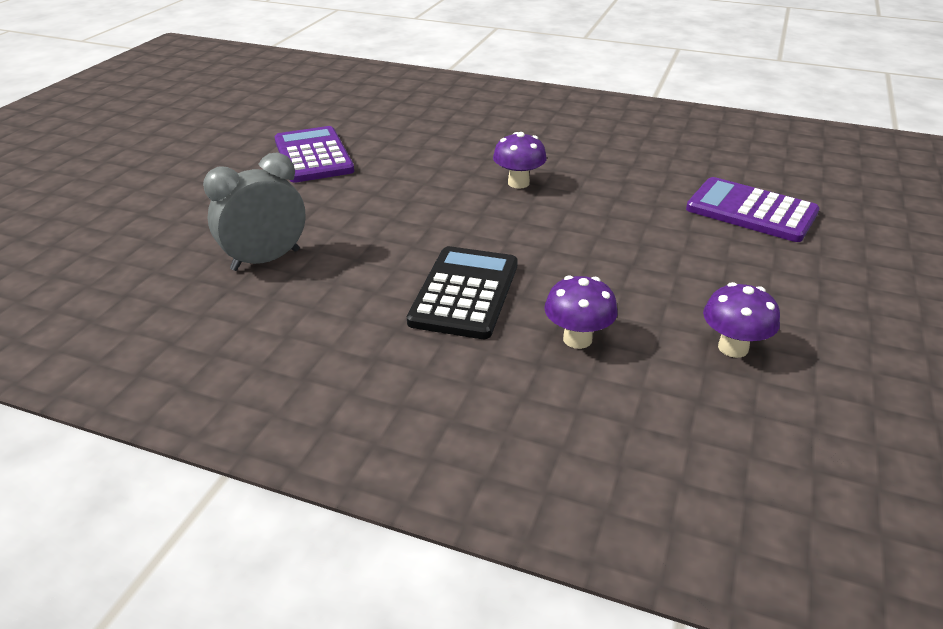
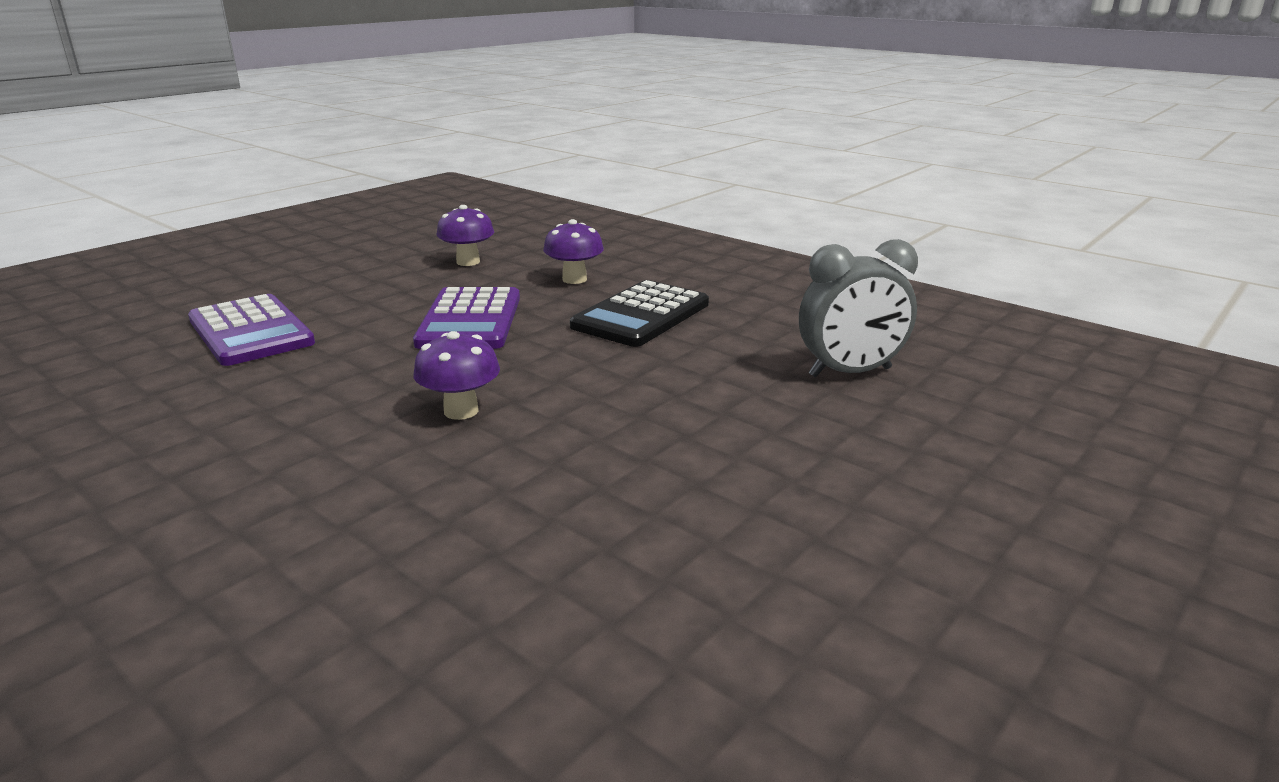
camera: 160 degrees left, 10 degrees down
(313, 156) = (779, 538): purple calculator -> purple calculator (470, 320)

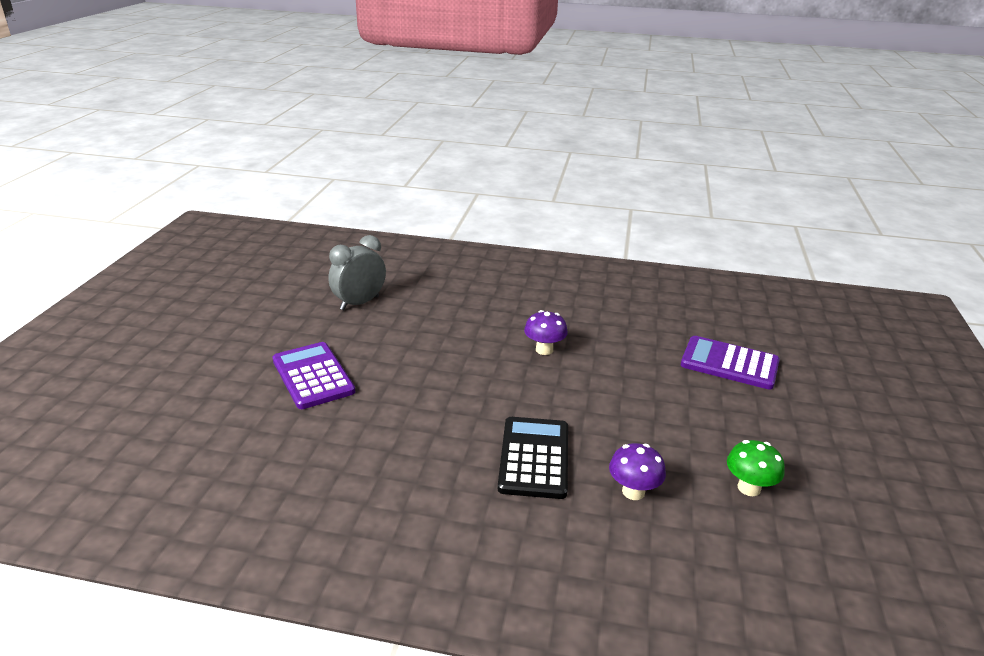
camera: 150 degrees right, 5 degrees up
(468, 262) = (749, 488): purple mushroom -> green mushroom
(470, 320) = (633, 413): purple calculator -> purple calculator (313, 376)
(850, 372) = (361, 440): grey clock -> grey clock (359, 303)

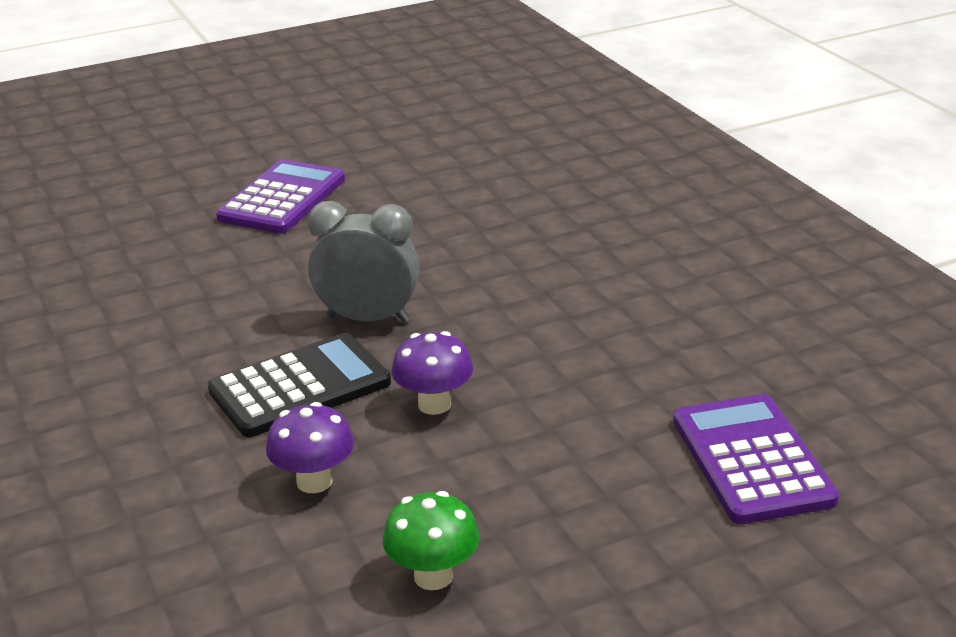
camera: 55 degrees right, 0 degrees up
(359, 303) = (462, 153): grey clock -> grey clock (368, 318)
(544, 350) = (546, 302): purple mushroom -> purple mushroom (434, 404)

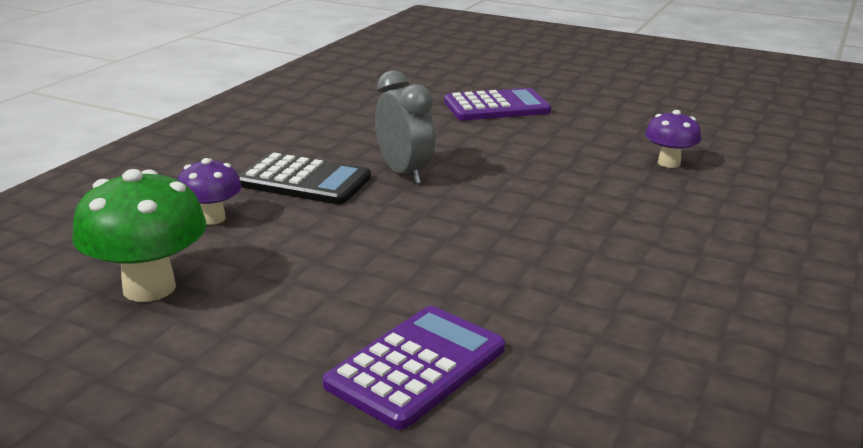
camera: 50 degrees right, 5 degrees down
(433, 576) = (149, 288): green mushroom -> green mushroom, size x1.71
(434, 404) = (336, 224): purple mushroom -> purple mushroom (669, 163)

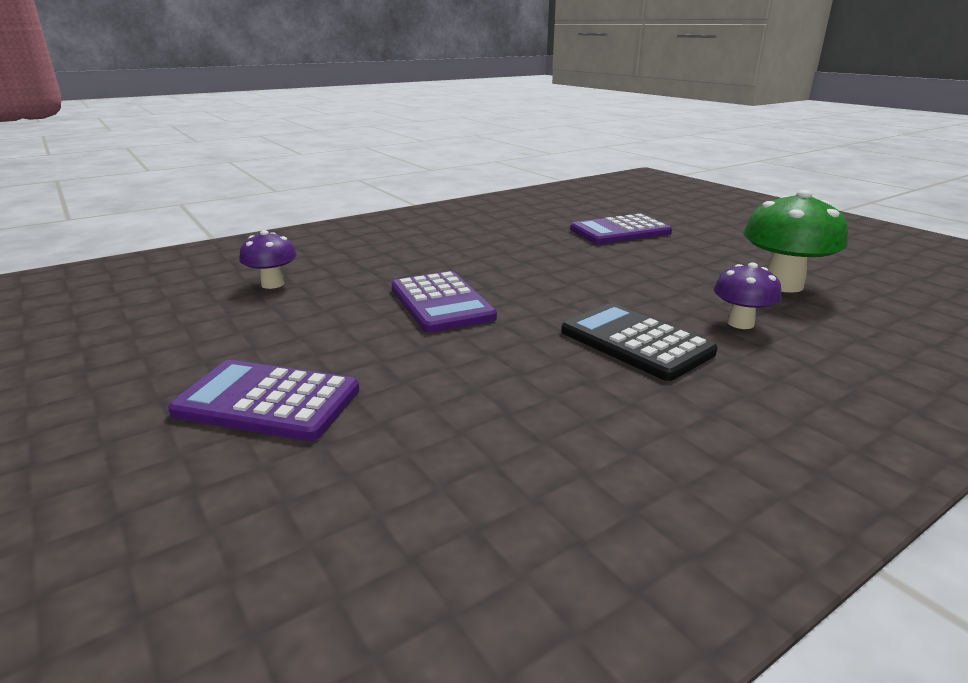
camera: 150 degrees left, 0 degrees up
(404, 173) = (522, 327): grey clock -> none
(498, 179) = (441, 303): none -> purple calculator

